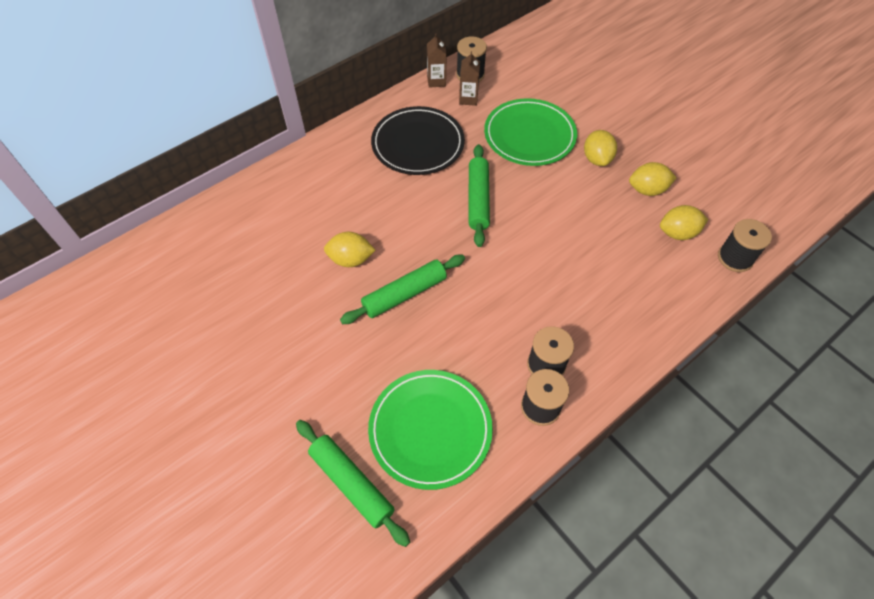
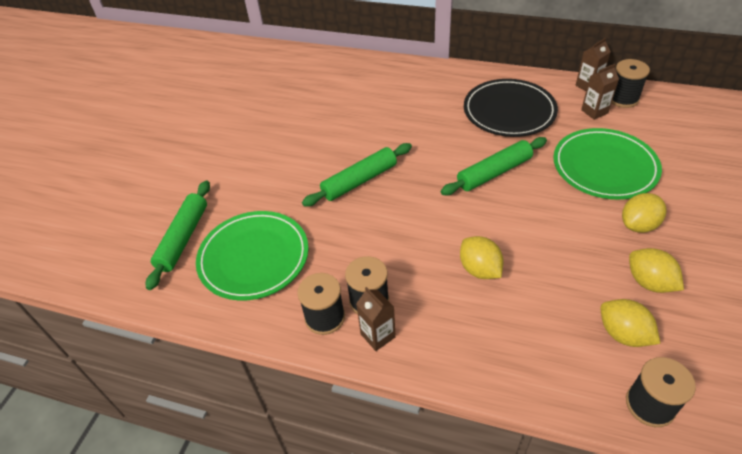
camera: 60 degrees right, 10 degrees down
(351, 259) = (363, 138): yellow lemon -> yellow lemon (479, 269)
(404, 294) = (359, 181): green rolling pin -> green rolling pin turned 60 degrees counterclockwise
(584, 378) = (378, 335): none -> brown carton

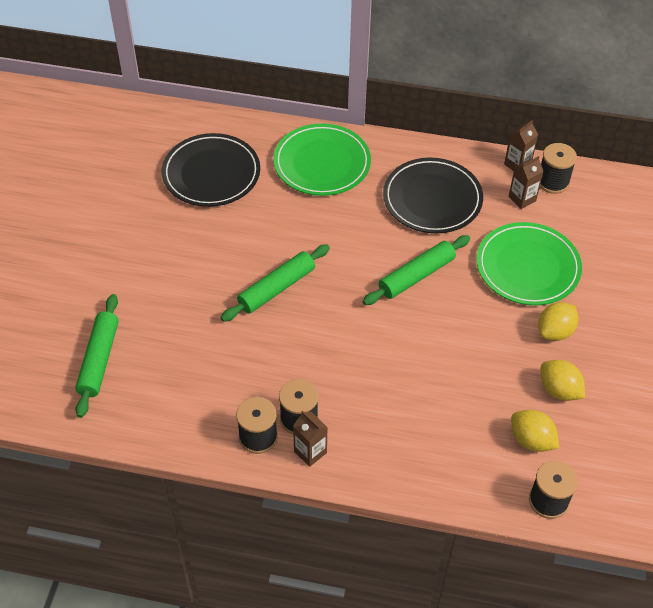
camera: 10 degrees left, 5 degrees up
(254, 258) = (178, 379): green plate -> green plate (322, 163)
(313, 92) = (211, 173): none -> black plate
(479, 269) = (403, 383): yellow lemon -> none

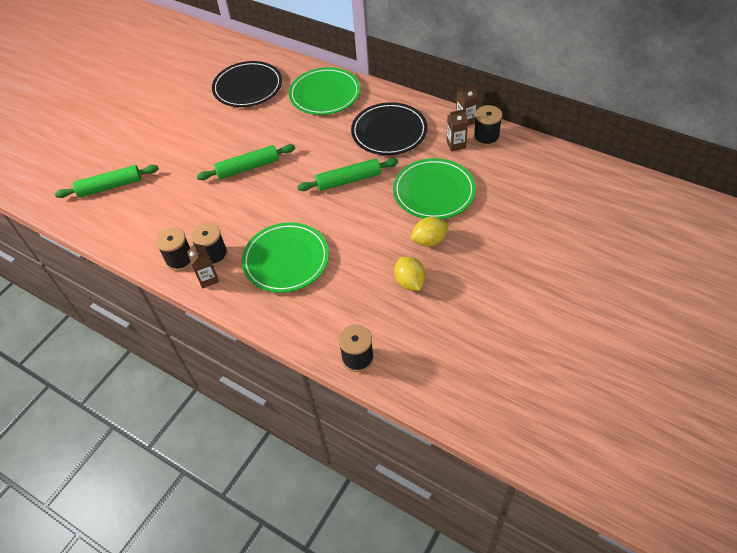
camera: 25 degrees right, 0 degrees up
(99, 360) = (110, 186): green rolling pin -> green rolling pin turned 45 degrees clockwise
(396, 401) = (286, 260): none -> green plate
(531, 440) = (369, 312): yellow lemon -> none

